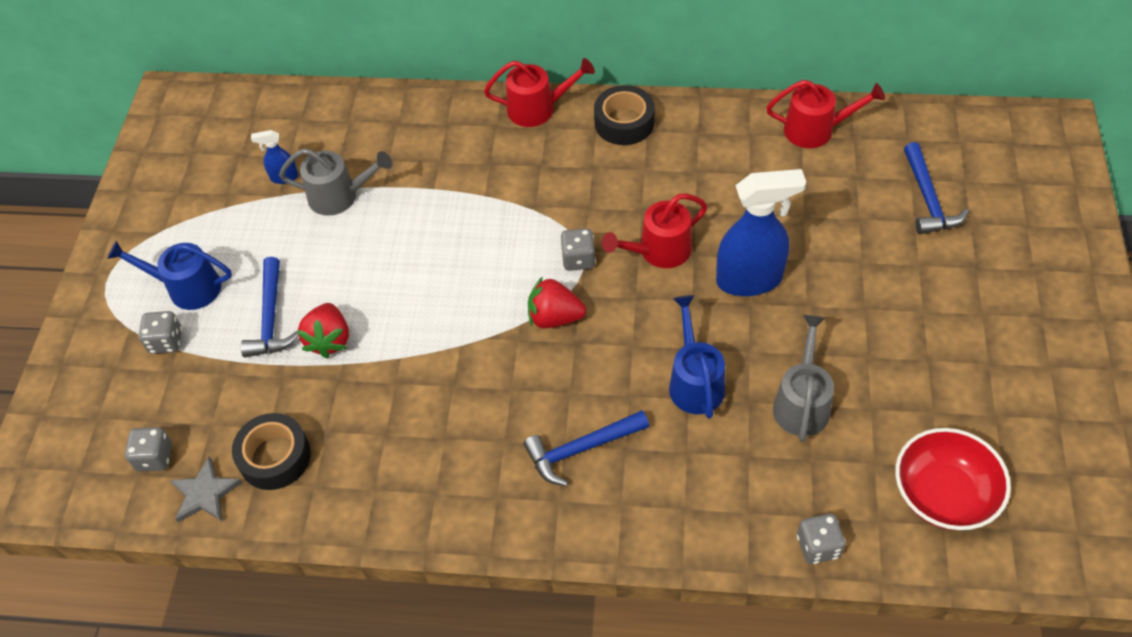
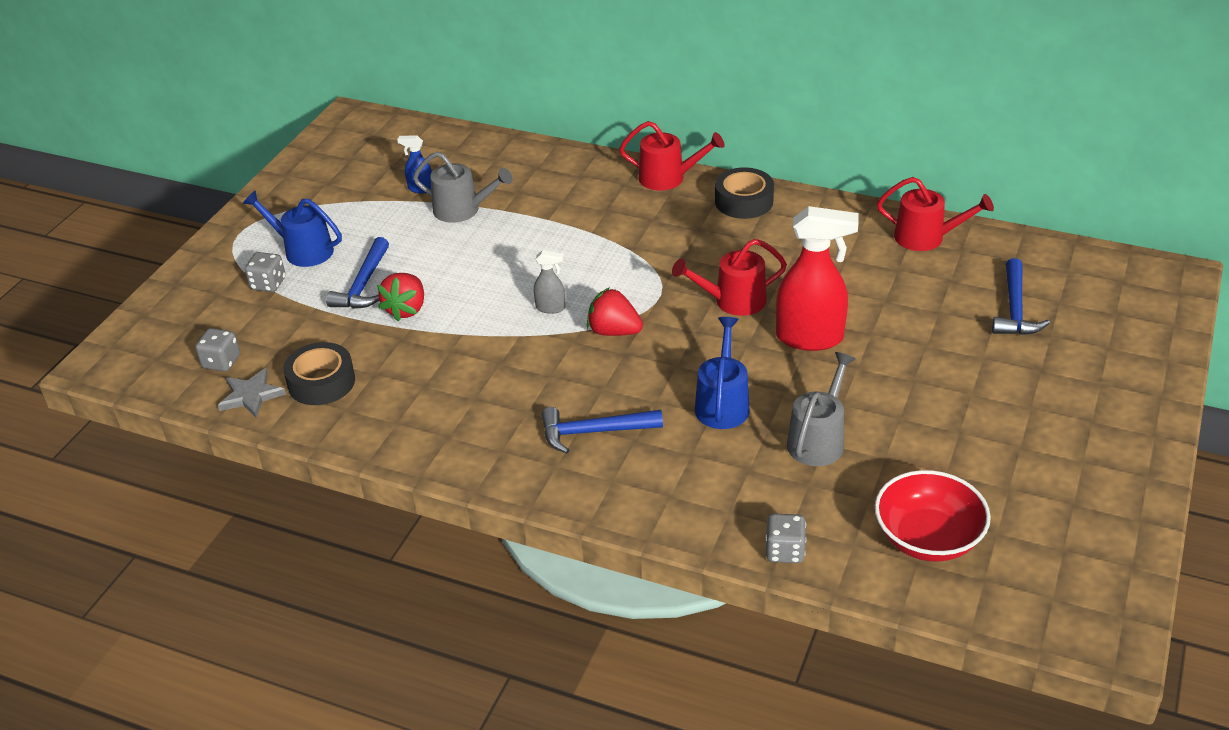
camera: 15 degrees right, 15 degrees down
(479, 302) = (551, 308): none -> grey spray bottle
(578, 259) = (655, 293): grey dice -> none
(750, 280) = (810, 338): blue spray bottle -> red spray bottle

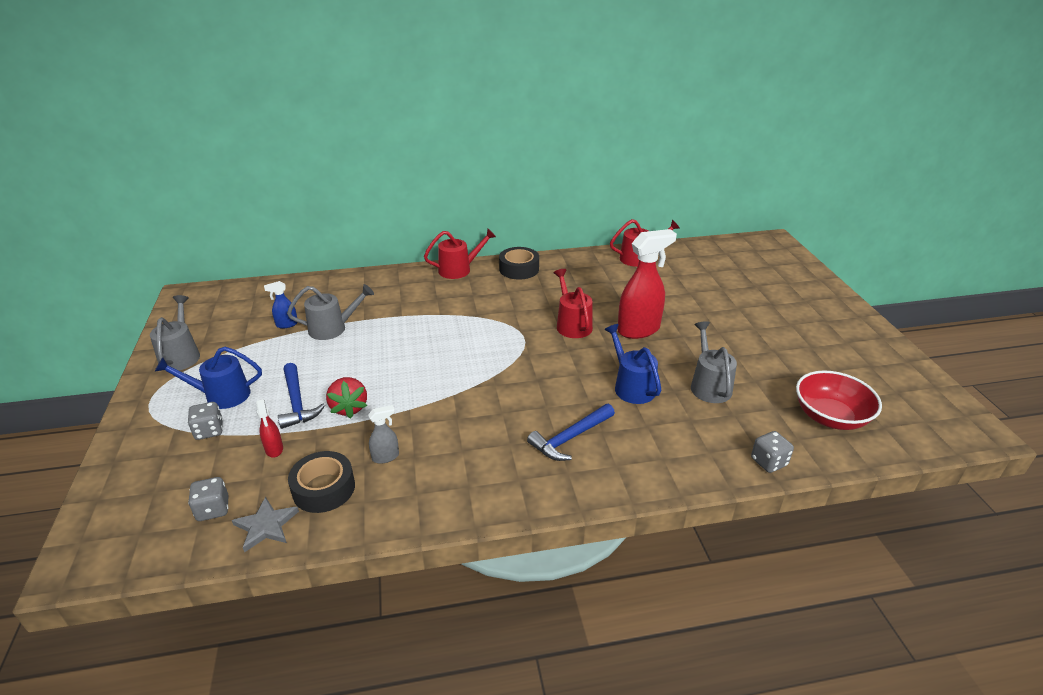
camera: 35 degrees left, 5 degrees down
(298, 191) = (181, 355): none -> grey watering can
(308, 326) = (274, 449): none -> red spray bottle
(551, 308) = (458, 369): grey spray bottle -> grey spray bottle (386, 457)
(614, 331) = (516, 368): red strawberry -> none
(733, 301) = (572, 324): red watering can -> red watering can turned 120 degrees clockwise
(1014, 309) = (723, 279): blue hammer -> none

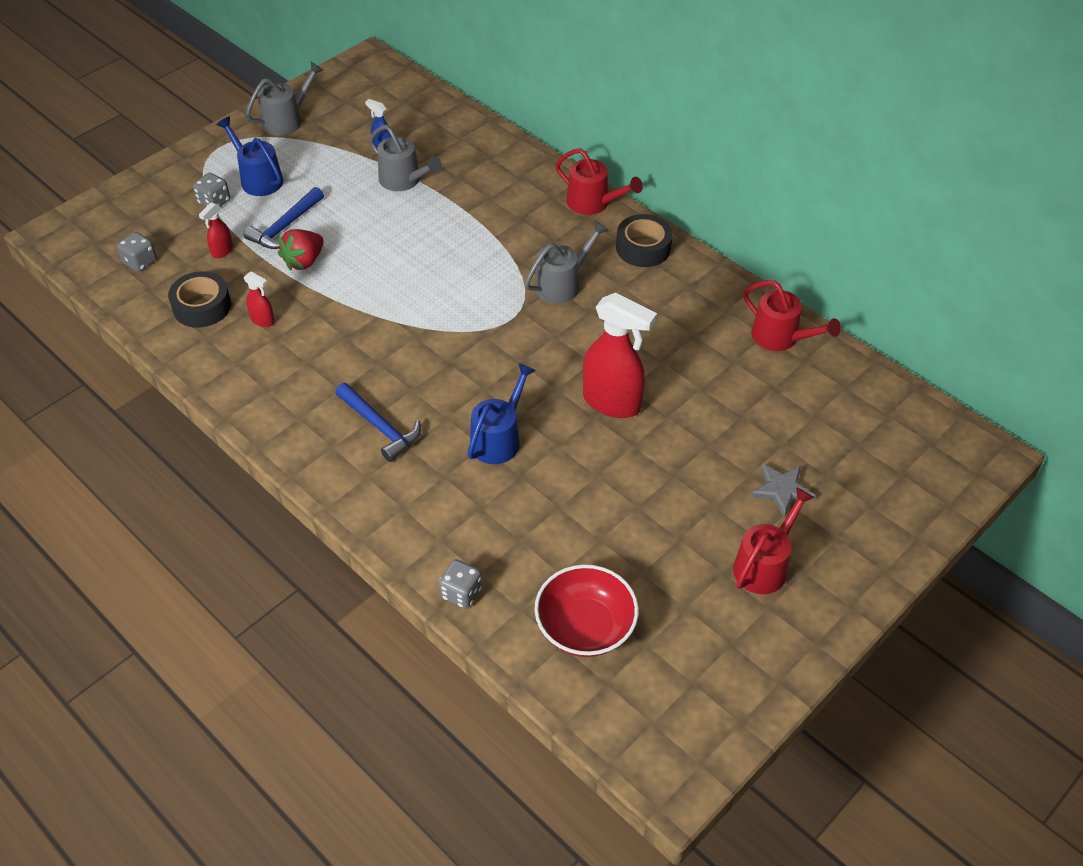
camera: 55 degrees right, 15 degrees up
(266, 526) = (144, 300): grey star -> grey star (782, 490)
(386, 457) = (263, 320): grey spray bottle -> red spray bottle
(570, 438) = (380, 427): blue hammer -> blue hammer turned 150 degrees counterclockwise
(572, 324) = (571, 344): red watering can -> red watering can (764, 565)
(709, 385) = (555, 502): grey watering can -> grey watering can (562, 284)

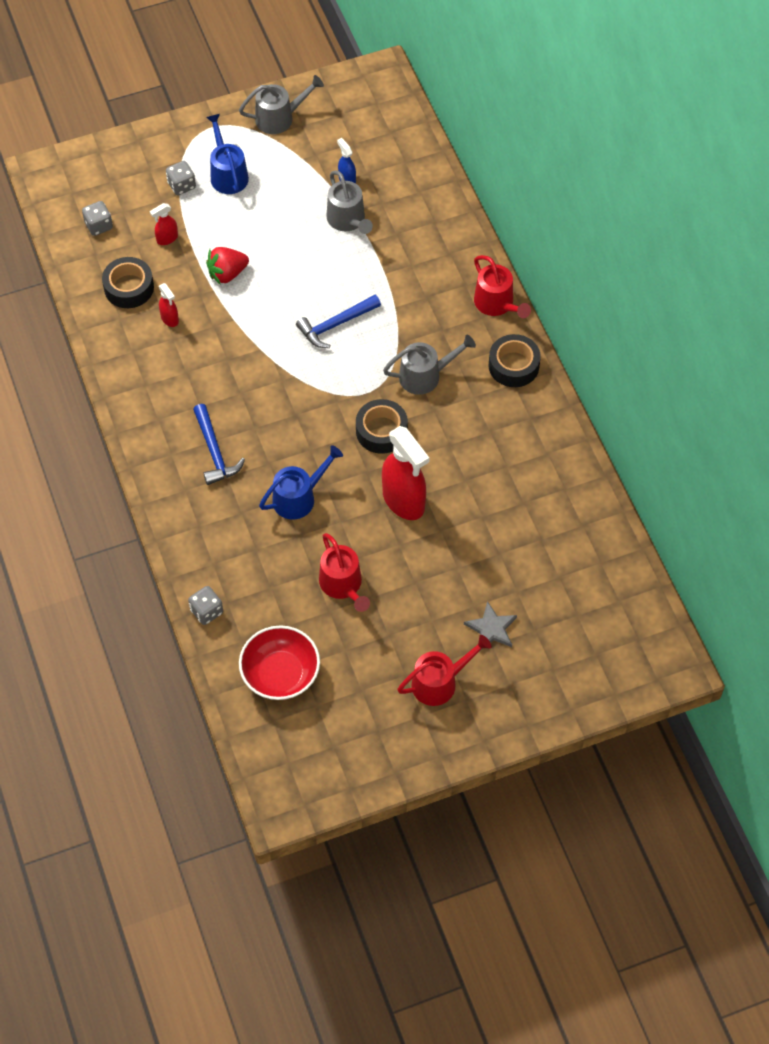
camera: 25 degrees right, 10 degrees up
(285, 226) = (228, 232): blue hammer -> blue hammer (335, 325)
(548, 347) = (381, 431): none -> black tape
(780, 337) = (576, 496): red watering can -> red watering can (343, 585)

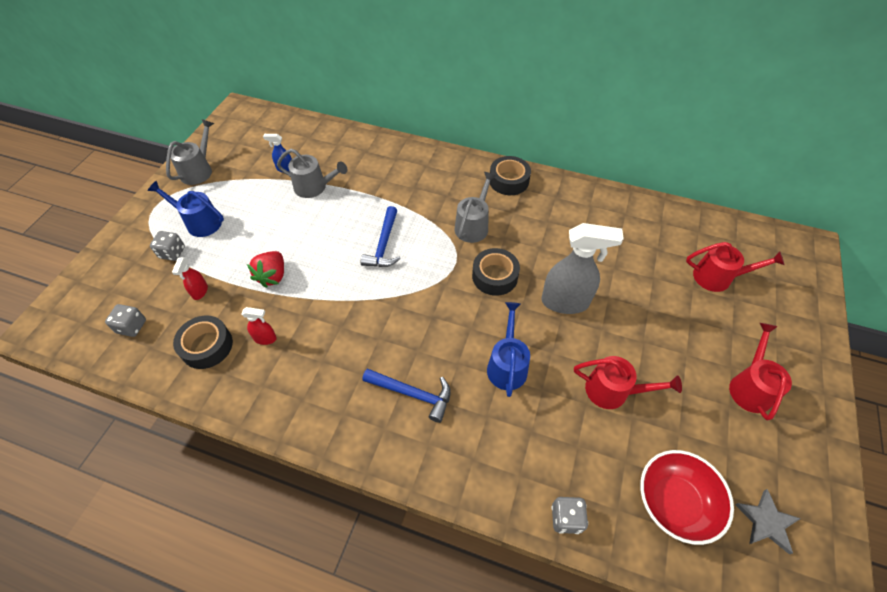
camera: 50 degrees left, 5 degrees down
(404, 501) = (565, 302): red spray bottle -> grey spray bottle
(491, 628) = (717, 322): grey star -> grey star (766, 522)
(497, 304) = (456, 161): red watering can -> red watering can (717, 277)

